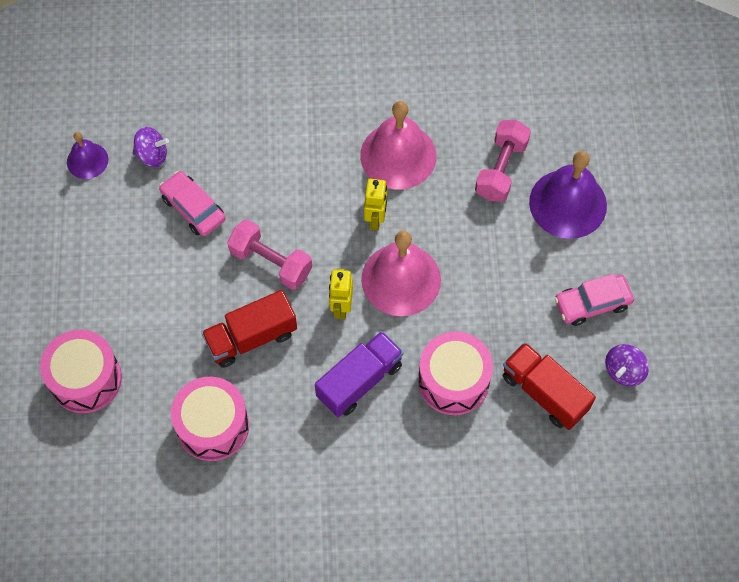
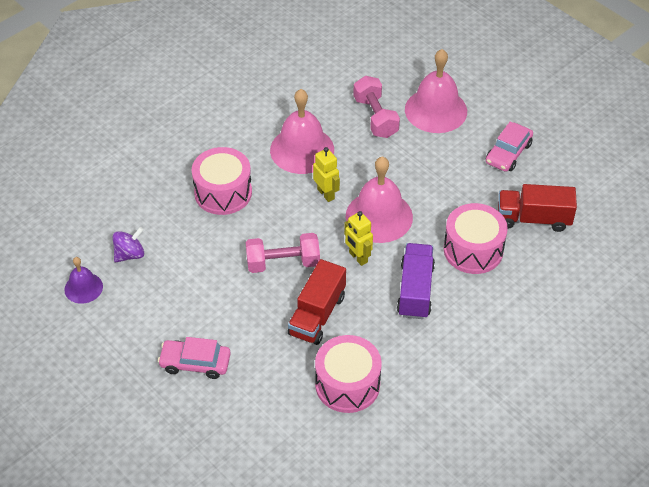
camera: 40 degrees left, 15 degrees down
(86, 379) = (226, 421): pink drum -> pink drum (223, 192)
(193, 208) = (194, 267): pink car -> pink car (195, 363)
(568, 203) = (436, 110): purple bell -> pink bell
(623, 371) = (565, 176): purple spinning top -> none

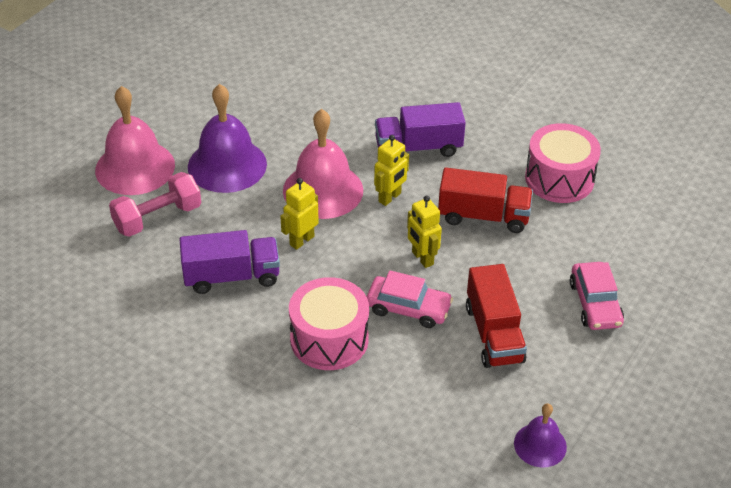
camera: 105 degrees left, 5 degrees down
(130, 254) = (467, 410): purple spinning top -> none
(283, 263) = (422, 258): pink dumbbell -> yellow robot
(302, 150) = (232, 276): pink bell -> purple truck
(425, 163) = (227, 165): none -> purple bell
(473, 250) = (347, 114): pink drum -> none
(508, 153) = (195, 103): pink car -> pink car (408, 308)
(533, 219) = (288, 77): red truck -> red truck (494, 334)

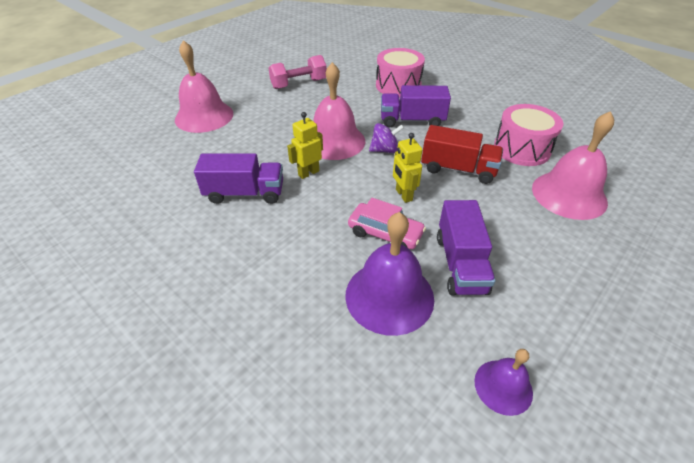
camera: 10 degrees right, 0 degrees up
(157, 218) = (205, 148): pink dumbbell -> pink dumbbell (299, 84)
(227, 165) = (269, 120): purple bell -> purple bell (389, 296)
(329, 339) = (310, 251): pink drum -> pink drum (398, 86)
(390, 197) = (385, 150): yellow robot -> purple spinning top
(494, 334) = (460, 264): red truck -> purple truck
(595, 303) = (557, 247): pink car -> none
(612, 237) = (569, 194): none -> pink bell

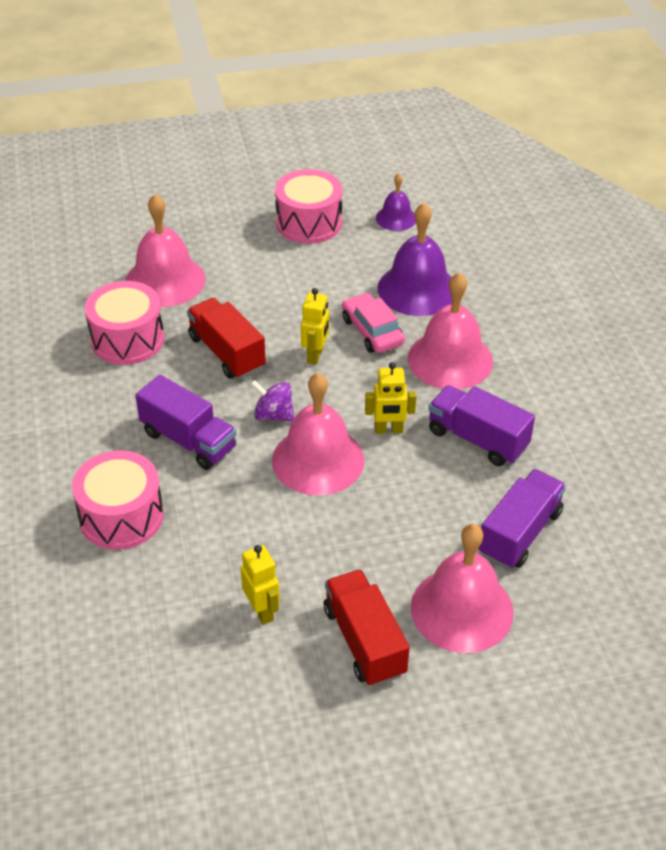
camera: 145 degrees left, 0 degrees up
(244, 92) = (364, 641): none -> red truck
(299, 84) = (262, 611): pink dumbbell -> yellow robot
(305, 241) = (450, 359): none -> pink bell
(460, 264) = (337, 281): purple truck -> purple truck (520, 533)
(566, 318) = (309, 223): none -> pink drum

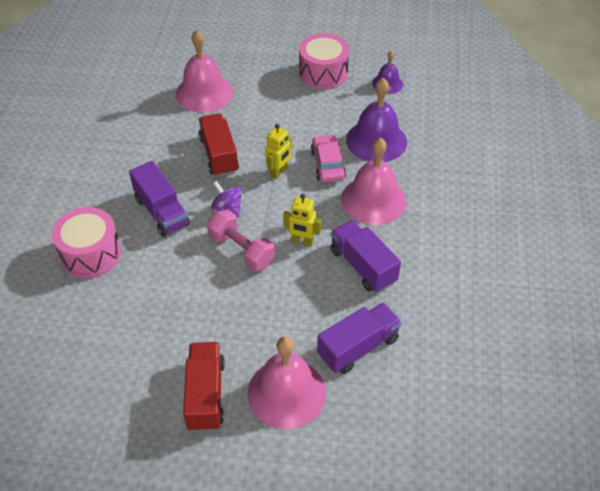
camera: 20 degrees right, 5 degrees up
(127, 339) = (158, 129): pink drum -> none
(262, 611) = (148, 350): yellow robot -> none
(318, 460) = (241, 250): pink bell -> pink dumbbell

